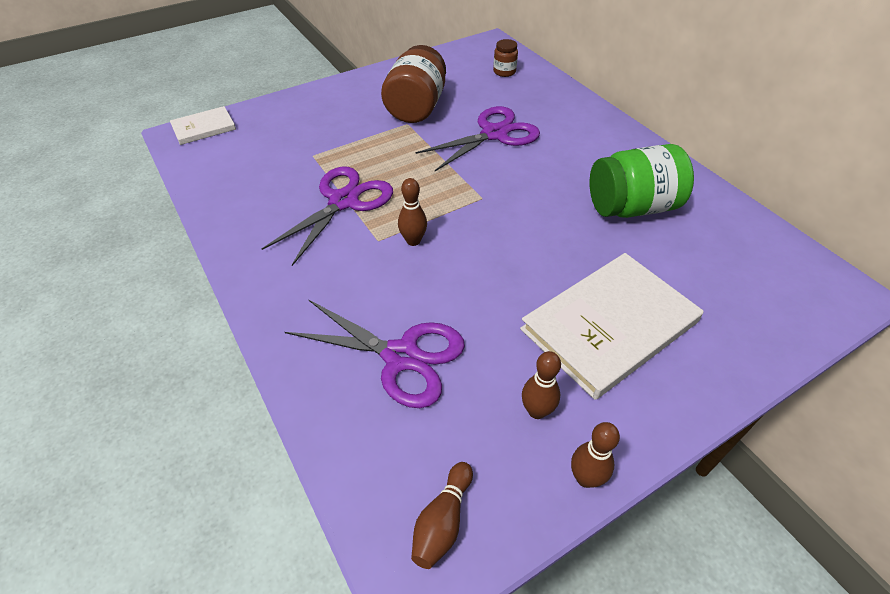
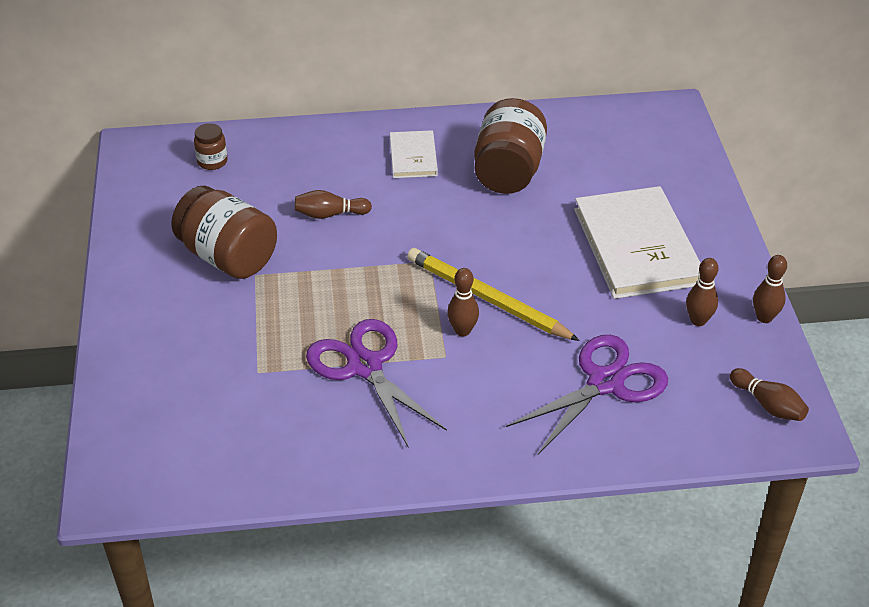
camera: 65 degrees left, 5 degrees down
(204, 128) = (111, 466): white book -> white book (413, 157)
(461, 243) = (487, 299): none -> yellow pencil
(494, 134) = (330, 214): purple scissors -> brown bowling pin
(632, 207) = (508, 171): green jar -> brown jar

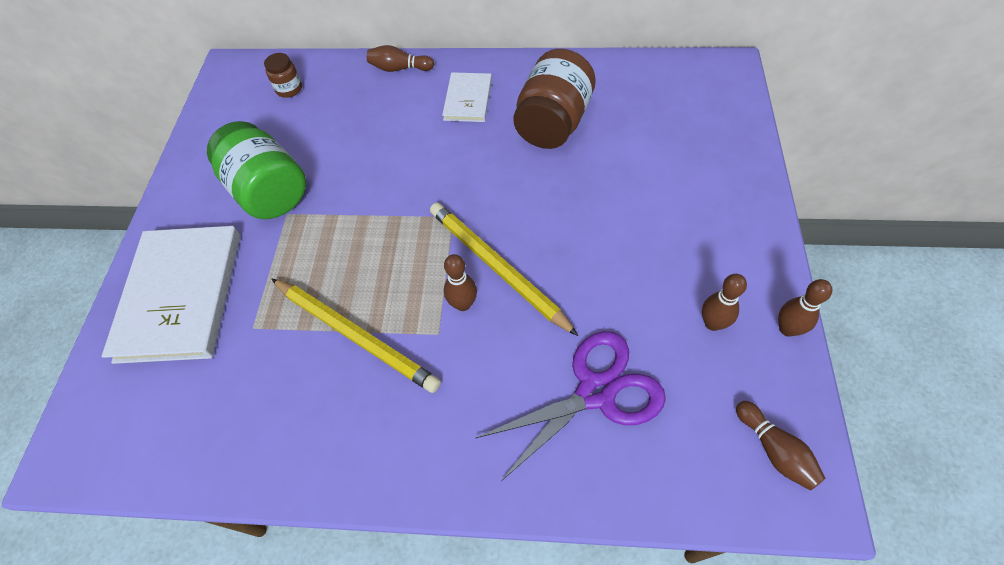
camera: 15 degrees right, 15 degrees up
(228, 257) = (269, 191): brown jar -> green jar
(330, 214) = (374, 154): brown bowling pin -> brown bowling pin (399, 68)
(365, 366) = (356, 335): purple scissors -> yellow pencil
(637, 246) = (663, 222): white book -> white book (180, 295)

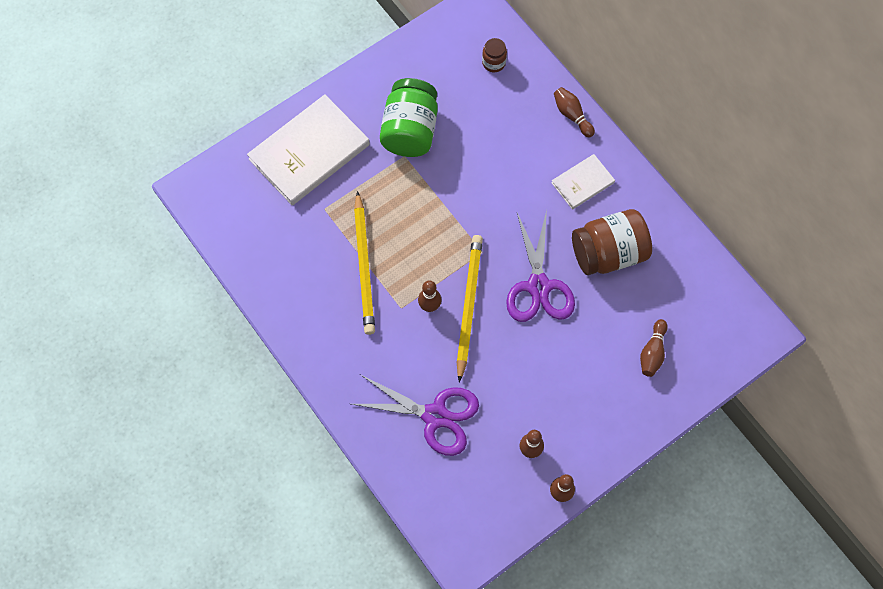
camera: 45 degrees right, 10 degrees up
(534, 195) = (538, 286): none -> purple scissors
(774, 450) = (475, 527): brown bowling pin -> brown bowling pin (652, 352)

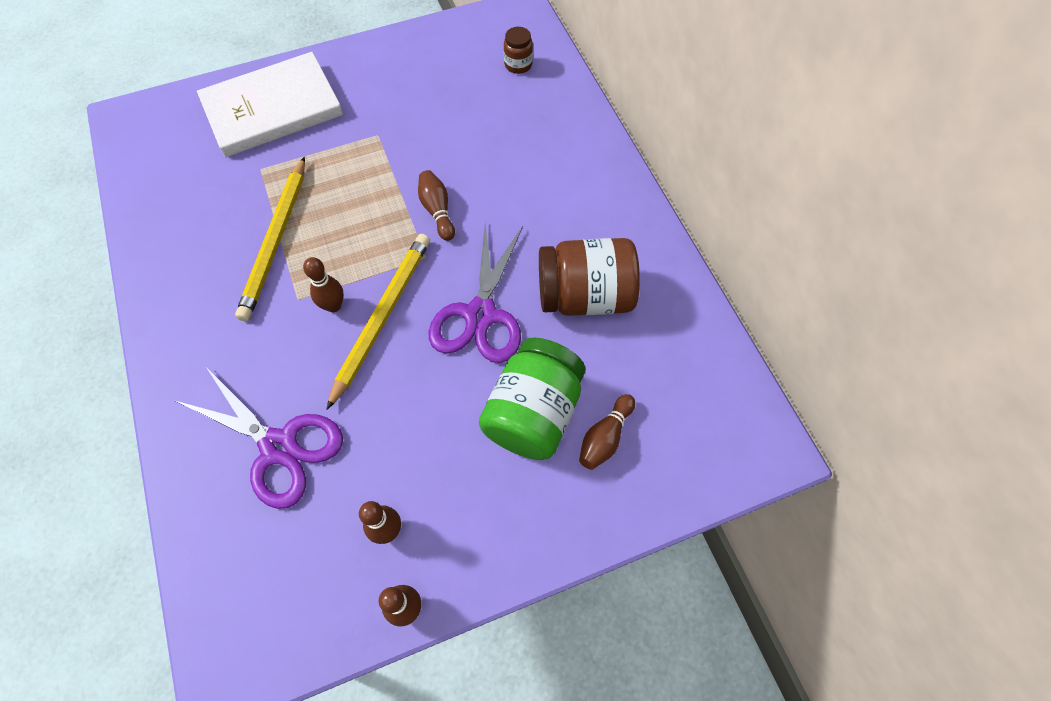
camera: 15 degrees right, 5 degrees down
(410, 130) = (395, 111): green jar -> green jar (533, 413)
(572, 115) = (590, 134): brown bowling pin -> brown bowling pin (437, 211)
(582, 183) = (579, 208): white book -> none

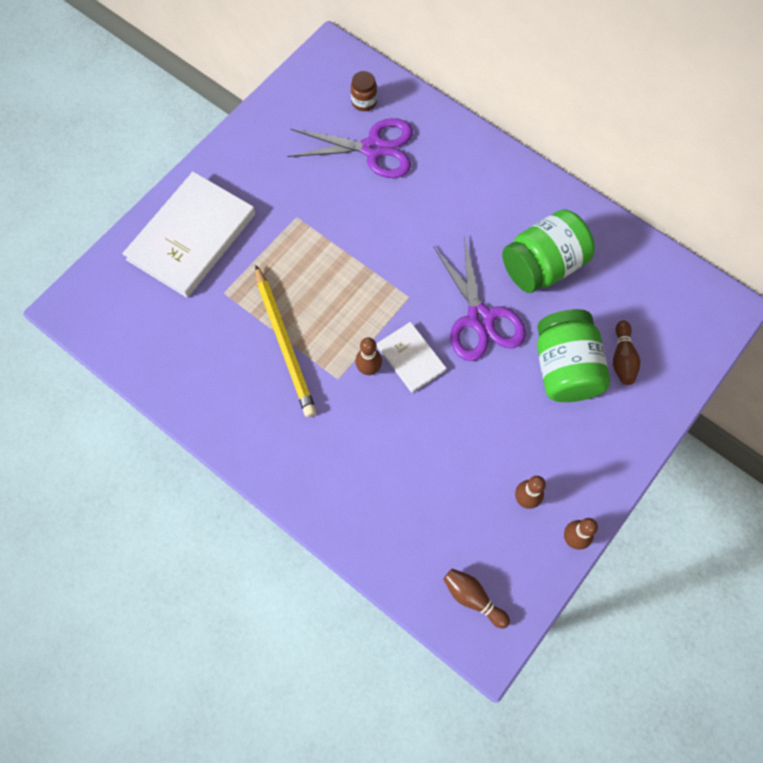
camera: 30 degrees left, 5 degrees up
(279, 447) = (409, 489): purple scissors -> purple scissors (373, 149)
(382, 317) = (411, 358): yellow pencil -> white book
(437, 211) = (390, 256): brown bowling pin -> brown bowling pin (473, 598)
(585, 296) = (543, 266): brown jar -> green jar

